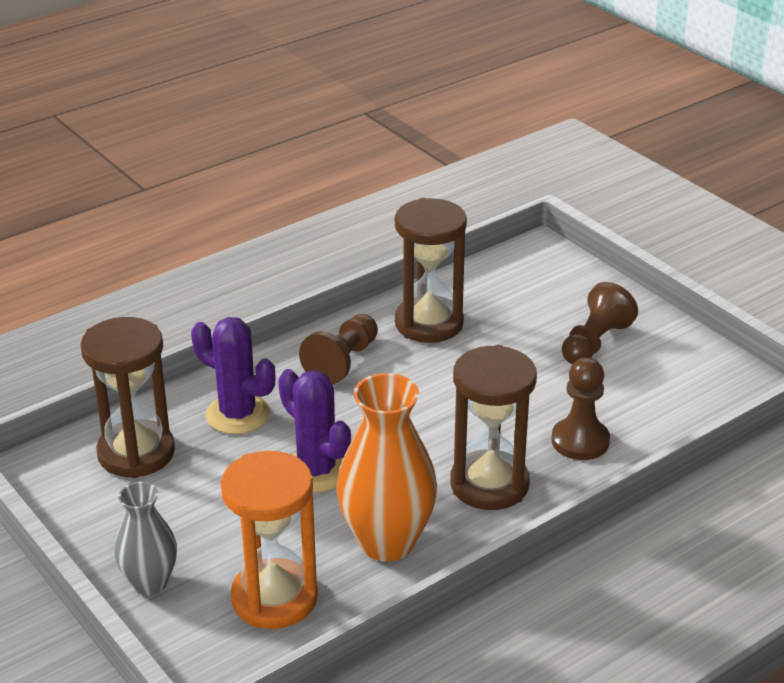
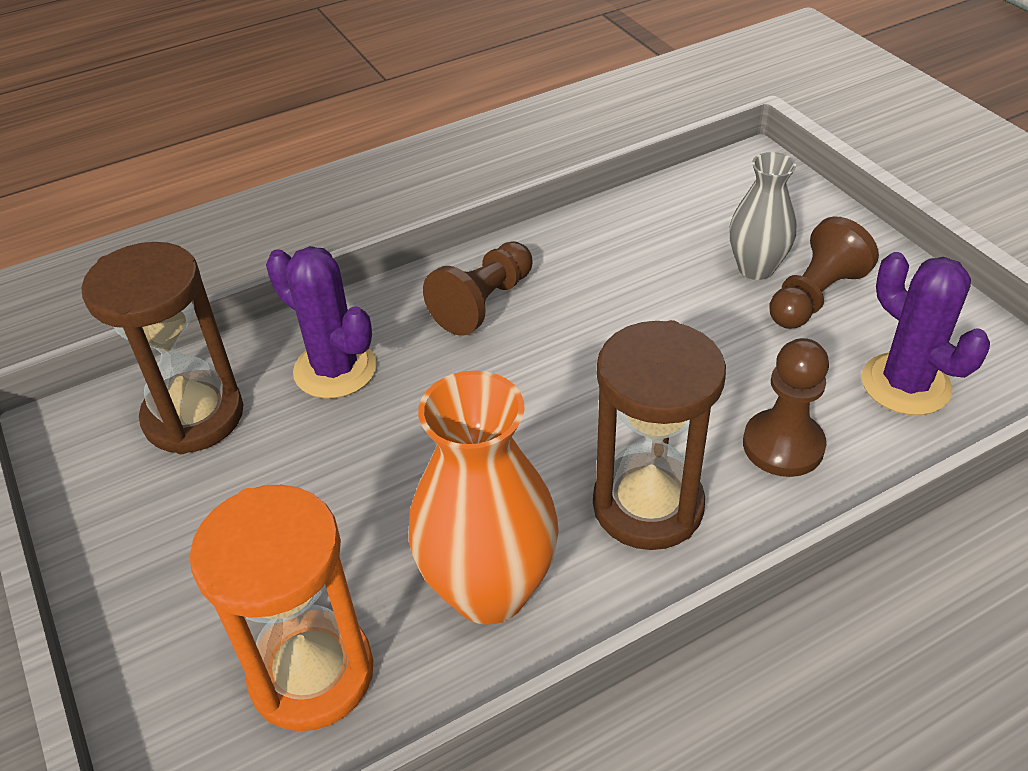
camera: 10 degrees right, 10 degrees up
(150, 583) = (150, 628): grey vase -> grey vase (756, 268)
(316, 471) = (416, 463): purple cactus -> purple cactus (905, 384)
(429, 323) = (601, 256): brown hourglass -> none

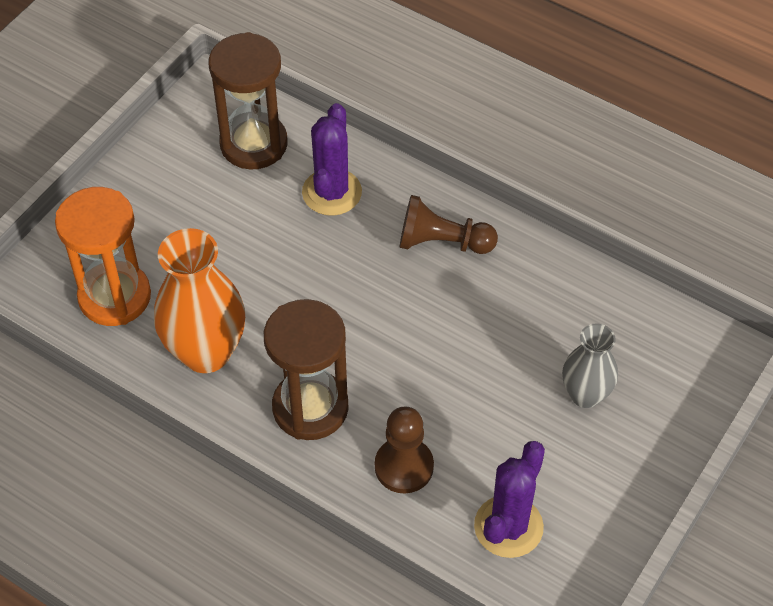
camera: 60 degrees right, 10 degrees up
(814, 296) = (574, 443): brown pawn -> none

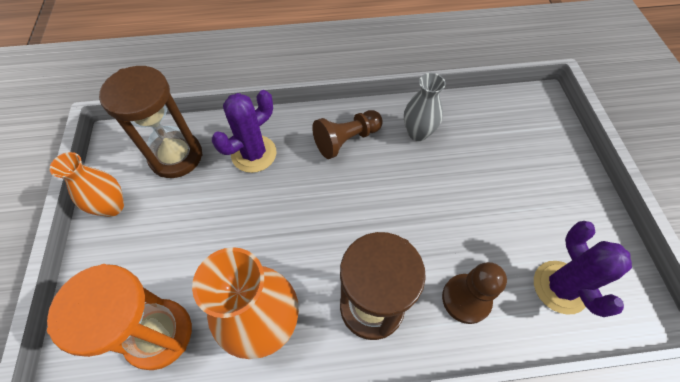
camera: 40 degrees left, 5 degrees up
(158, 156) = (112, 206): none -> orange vase
(332, 192) = (254, 154): purple cactus -> purple cactus turned 75 degrees clockwise
(585, 395) = (508, 172): grey vase -> grey vase (418, 133)

